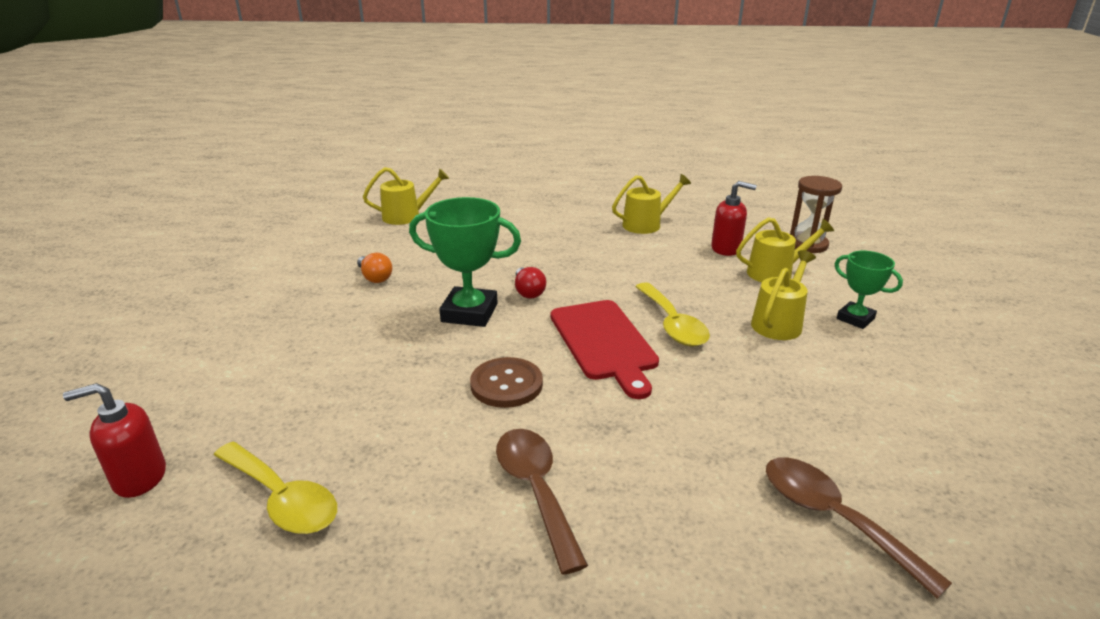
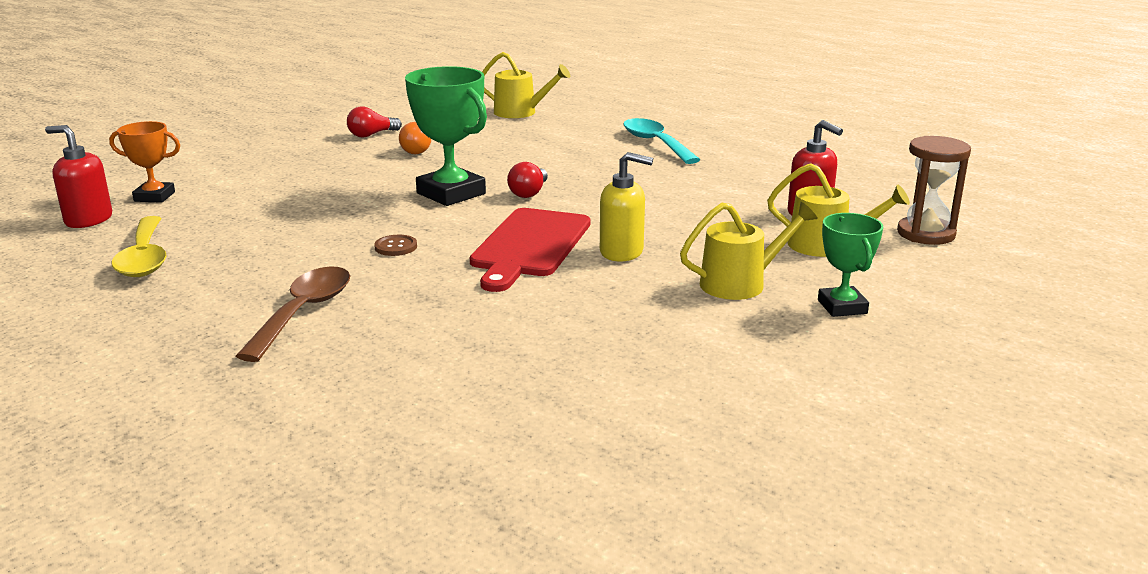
camera: 35 degrees right, 5 degrees down
(179, 417) = (154, 197): none -> orange trophy
(309, 273) = (371, 135): none -> red light bulb
(506, 384) = (396, 247): brown button -> brown button, size x0.56
(548, 218) = (655, 143): none -> turquoise spoon
(646, 224) = (756, 171): yellow watering can -> none
(672, 324) = (622, 252): yellow spoon -> yellow soap dispenser
(834, 518) = (501, 418): brown spoon -> none

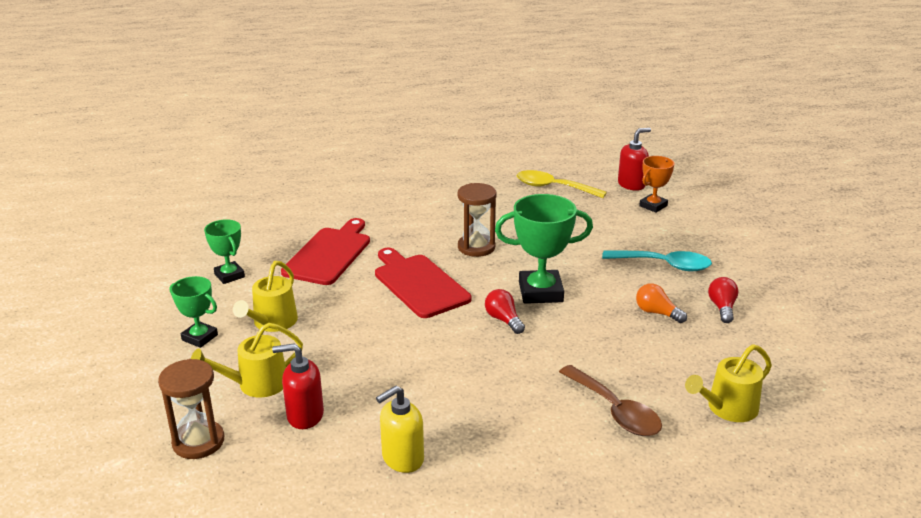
camera: 130 degrees right, 5 degrees up
(303, 313) = (432, 205): brown spoon -> brown spoon (615, 411)
(396, 247) = (476, 247): brown button -> brown hourglass
(550, 321) = (329, 254): none -> red cutting board
(622, 252) = (366, 308): yellow soap dispenser -> yellow soap dispenser (402, 458)
(655, 143) = (544, 437): turquoise spoon -> turquoise spoon (664, 265)
(717, 360) = (229, 275): none -> green trophy

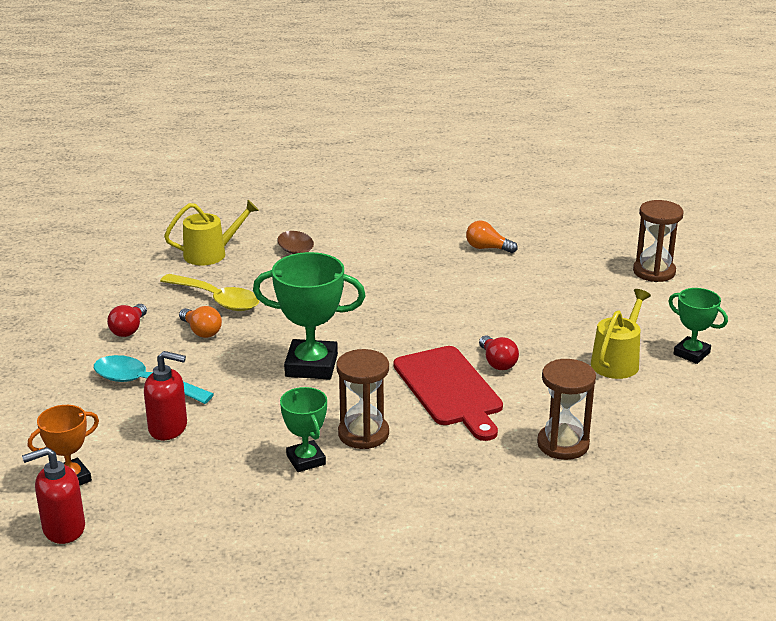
camera: 170 degrees left, 0 degrees up
(229, 275) = (688, 425): green trophy -> green trophy (306, 460)
(256, 384) = (617, 307): yellow watering can -> none
(304, 415) = (568, 280): red soap dispenser -> red soap dispenser (168, 428)
(329, 254) = (563, 444): red cutting board -> brown hourglass
(402, 458) = (487, 248): yellow soap dispenser -> orange light bulb
(503, 320) = (366, 340): red light bulb -> red light bulb (497, 362)
(553, 187) = (194, 537): yellow spoon -> yellow spoon (217, 300)

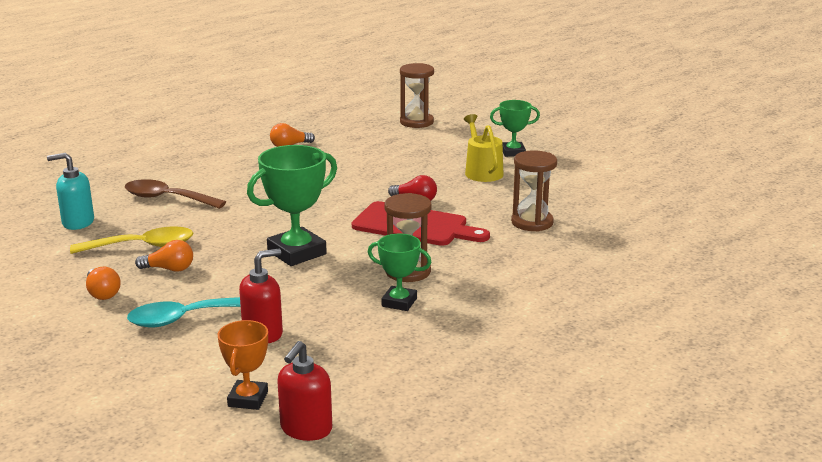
camera: 45 degrees left, 5 degrees down
(129, 329) = (102, 293): red light bulb -> orange light bulb
(210, 254) = (77, 222): yellow watering can -> turquoise soap dispenser

